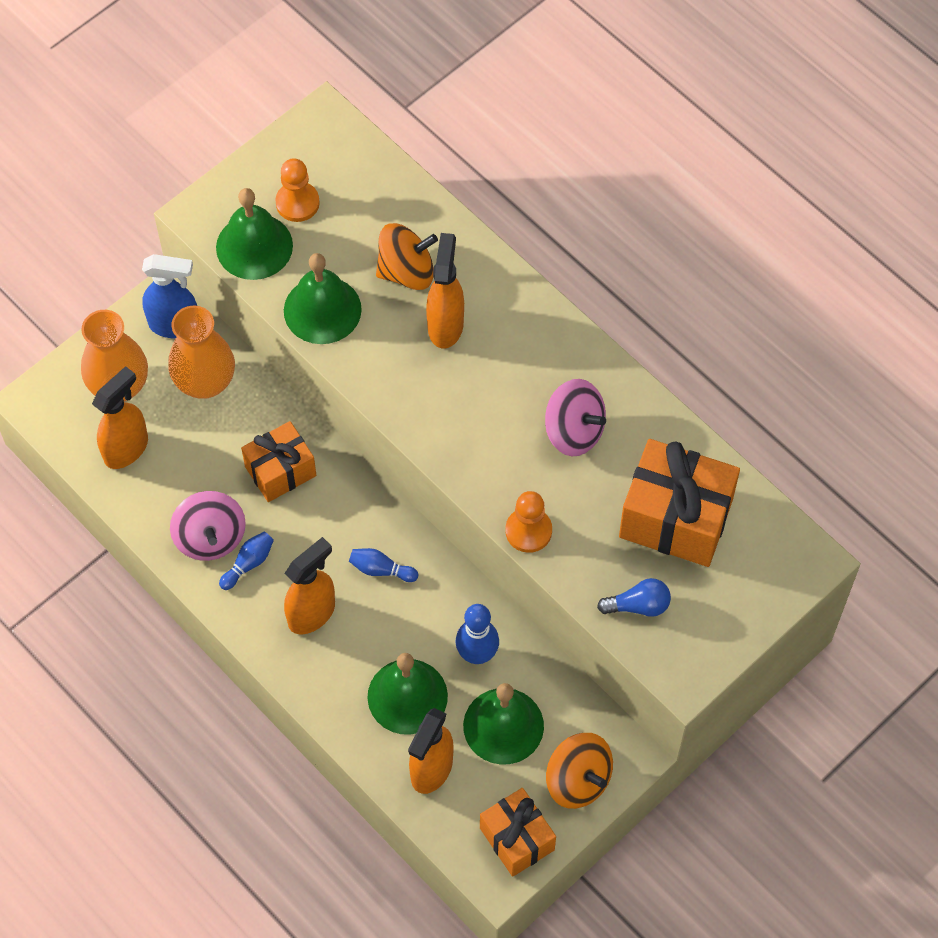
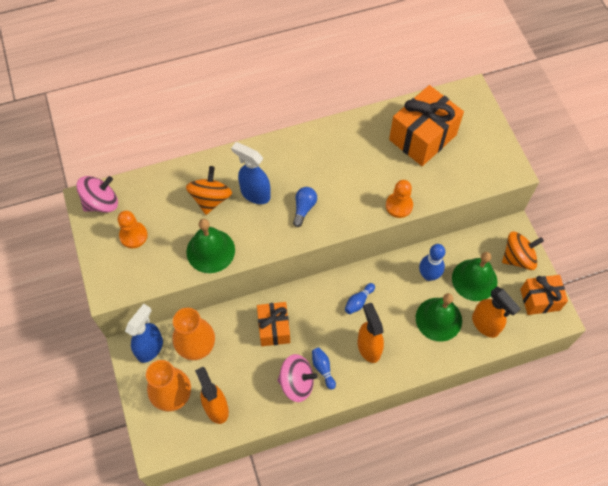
camera: 65 degrees left, 0 degrees up
(254, 246) = (148, 270): green bell -> none
(445, 325) = (255, 194): orange spray bottle -> blue spray bottle
(574, 431) = (350, 161): pink spinning top -> pink spinning top (101, 203)
(638, 605) = (464, 174): blue light bulb -> blue light bulb (304, 208)

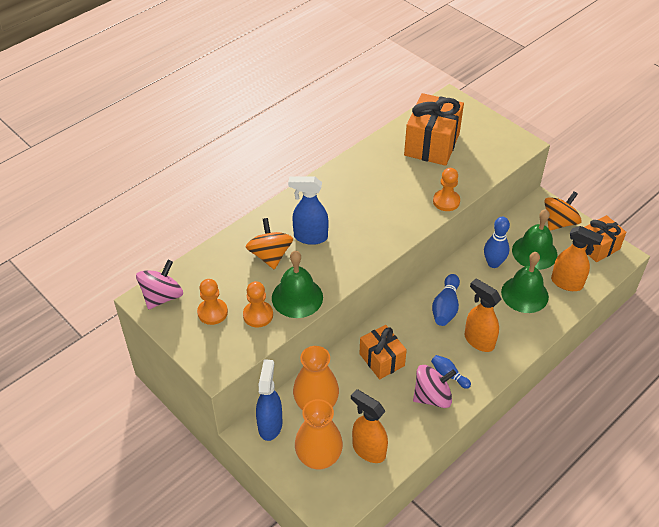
camera: 25 degrees left, 15 degrees down
(169, 254) = (258, 315): none -> orange pawn
(304, 208) = (363, 233): blue light bulb -> none
(358, 301) = (445, 307): blue bowling pin -> blue bowling pin, size x1.58

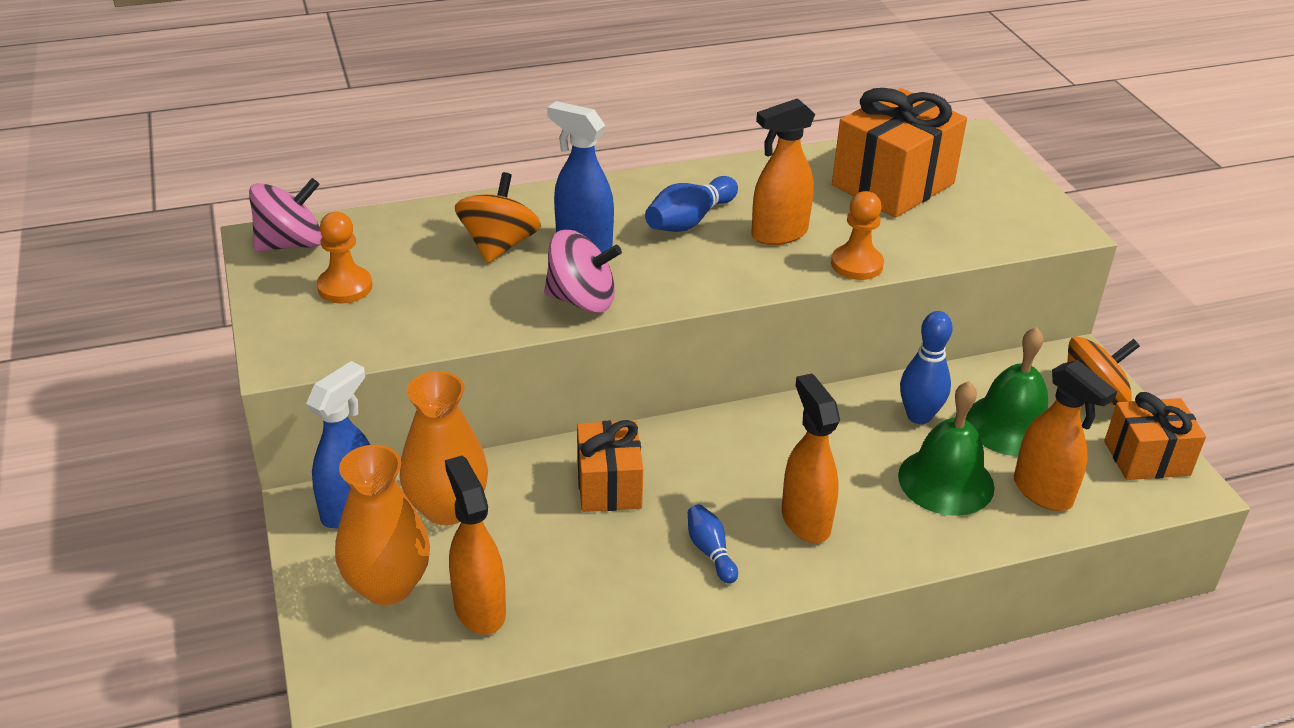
camera: 25 degrees right, 10 degrees down
(258, 315) = (410, 313): orange pawn -> none
(297, 297) = (492, 311): green bell -> none
(399, 196) = (778, 234): none -> orange spray bottle
(432, 397) = (655, 573): pink spinning top -> pink spinning top (582, 300)
(445, 307) = (781, 450): blue bowling pin -> blue bowling pin (689, 220)

